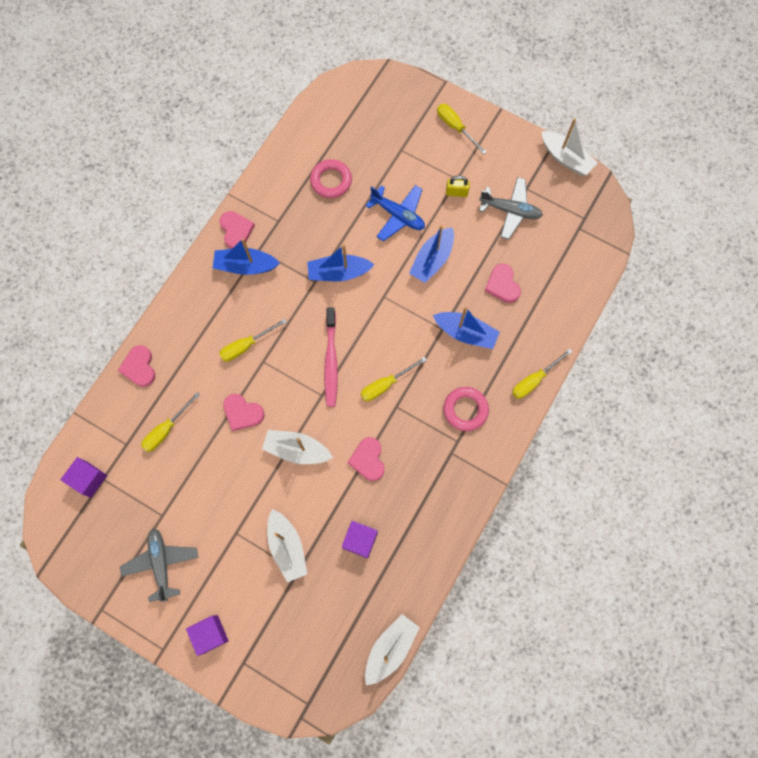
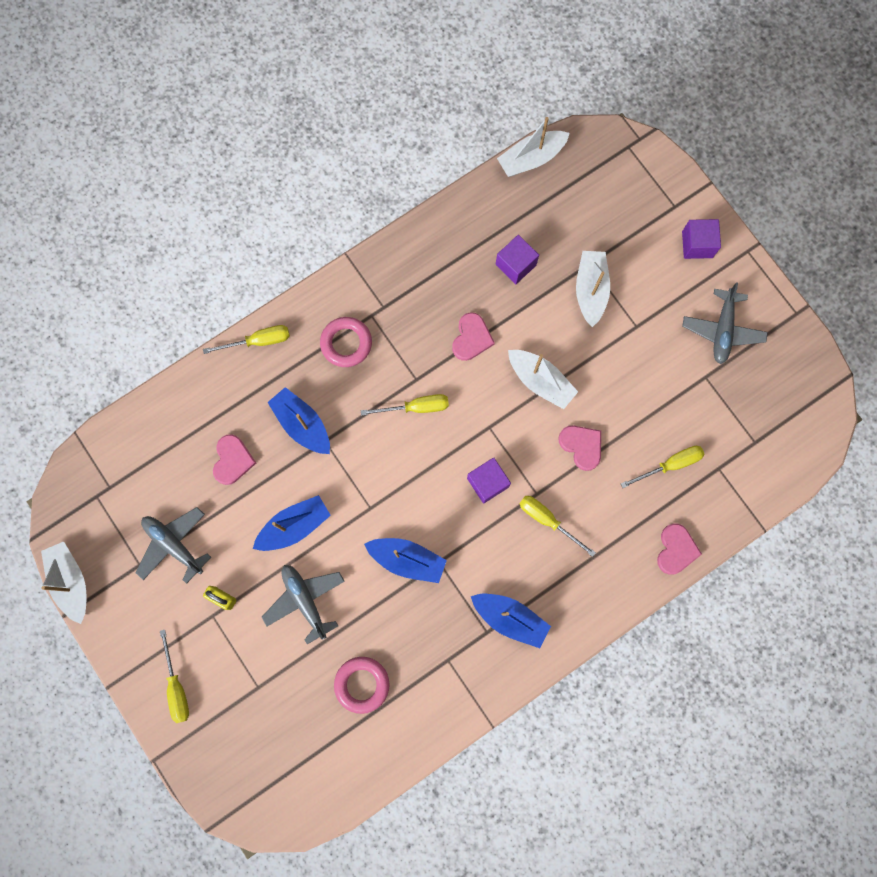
camera: 155 degrees left, 5 degrees up
(89, 479) = (770, 448): purple cube -> purple cube (487, 482)
(236, 230) = (503, 671): pink heart -> none
(246, 345) = (547, 520): yellow screwdriver -> yellow screwdriver turned 135 degrees counterclockwise
(331, 361) = (462, 460): pink toothbrush -> none
(398, 215) = (305, 600): blue plane -> grey plane

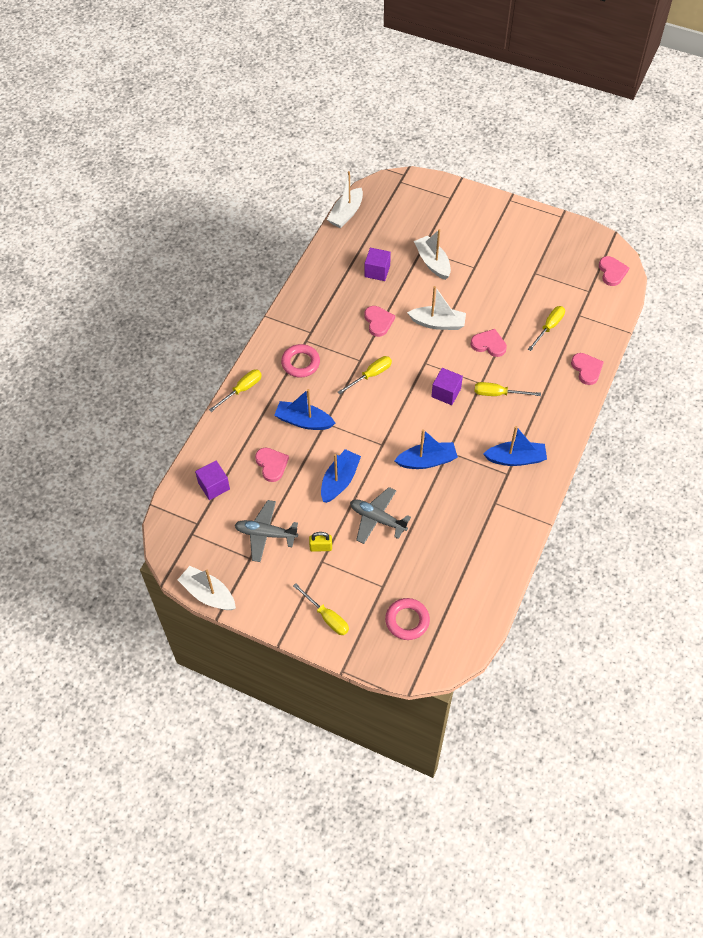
camera: 30 degrees left, 20 degrees down
(362, 684) = (450, 547): pink ring -> pink ring (407, 621)
(697, 244) = (478, 210): purple cube -> purple cube (214, 486)
(722, 330) = (525, 245): grey plane -> none
(804, 431) = (612, 272): none -> pink heart

